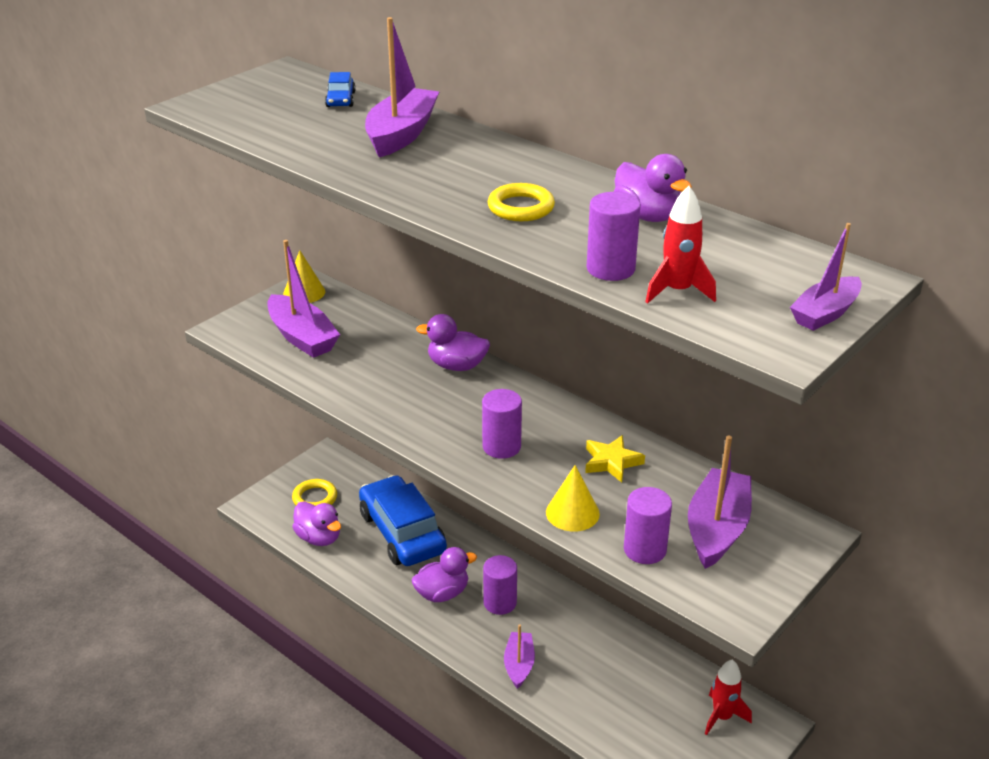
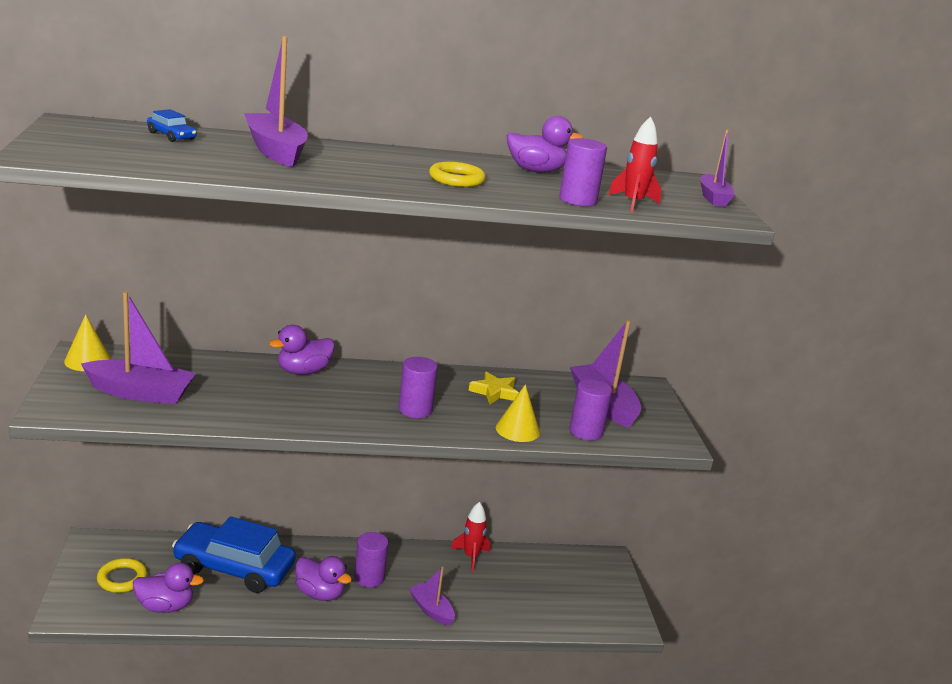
camera: 50 degrees left, 10 degrees down
(442, 593) = (320, 593): purple duck -> purple duck turned 105 degrees clockwise
(722, 717) = (581, 570): red rocket -> red rocket (471, 557)

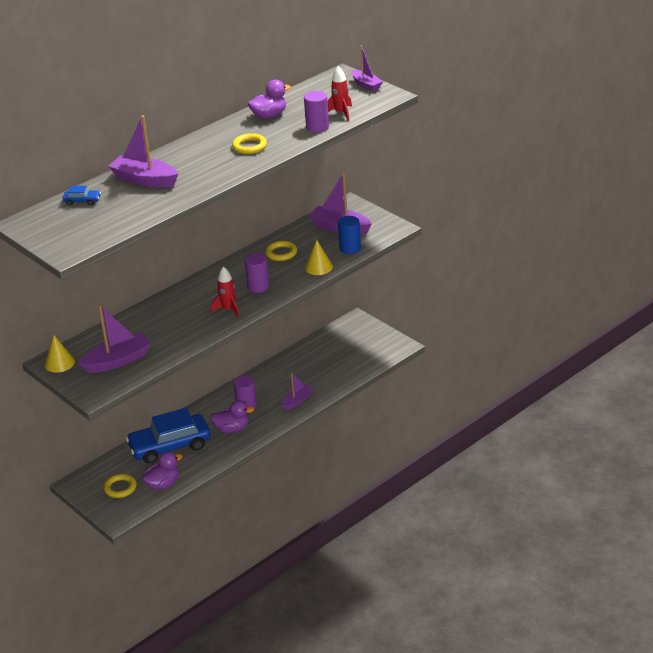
camera: 30 degrees left, 10 degrees up
(303, 371) = (174, 300): purple duck -> none
(431, 610) = (297, 401): purple boat -> purple boat turned 120 degrees clockwise
(471, 557) = (285, 363): red rocket -> red rocket (228, 310)
(494, 392) = (281, 253): yellow star -> yellow ring
(586, 432) = (350, 248): purple cylinder -> blue cylinder

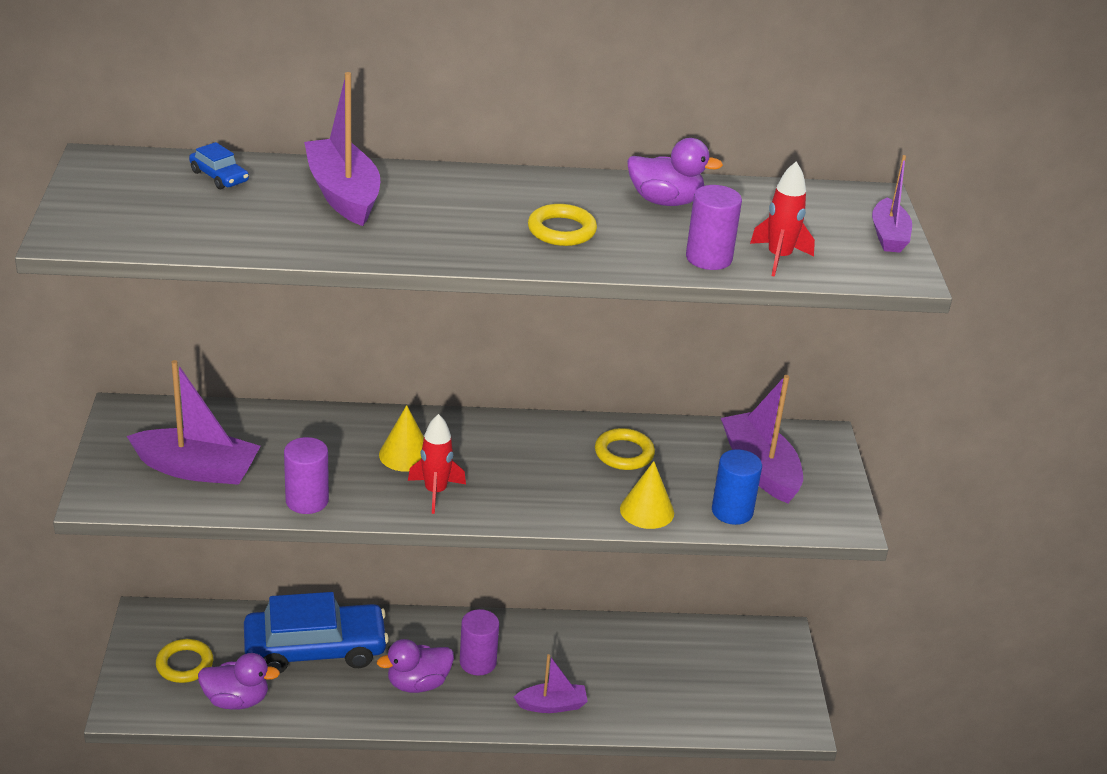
camera: 35 degrees right, 0 degrees up
(59, 363) = (133, 422): yellow cone -> yellow cone (405, 454)
(170, 446) = (315, 649): blue car -> blue car turned 150 degrees clockwise
(232, 429) = (418, 683): purple duck -> purple duck turned 120 degrees clockwise
(258, 286) = (523, 484): purple cylinder -> purple cylinder (307, 501)

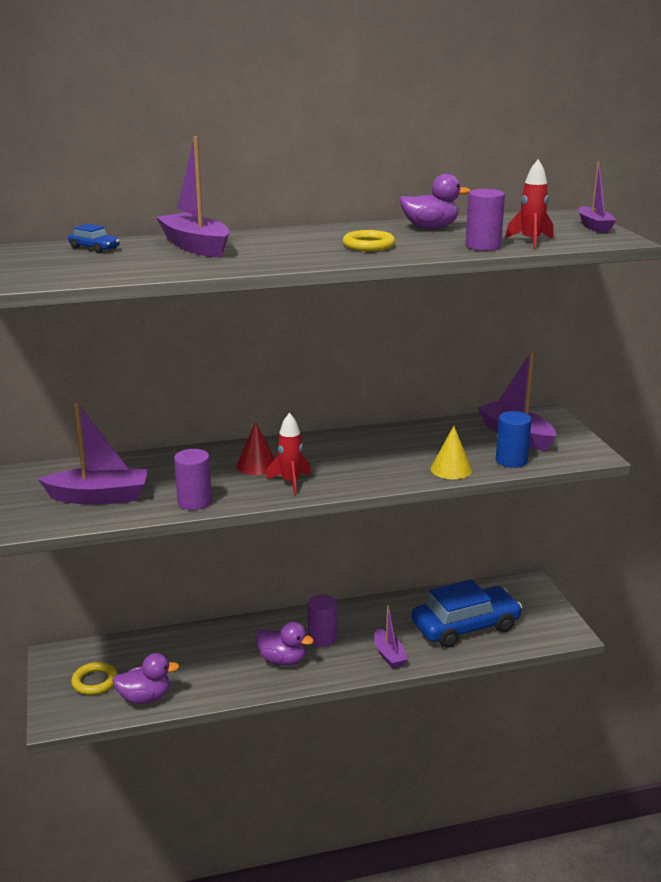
camera: 10 degrees left, 10 degrees down
(315, 649) = (195, 652): blue car -> blue car (465, 626)
(405, 454) = (257, 465): yellow cone -> red cone
(418, 683) = (282, 660): purple duck -> purple duck turned 120 degrees counterclockwise
(552, 705) = (389, 655): purple boat -> purple boat turned 90 degrees clockwise
(624, 453) = (416, 441): yellow ring -> none

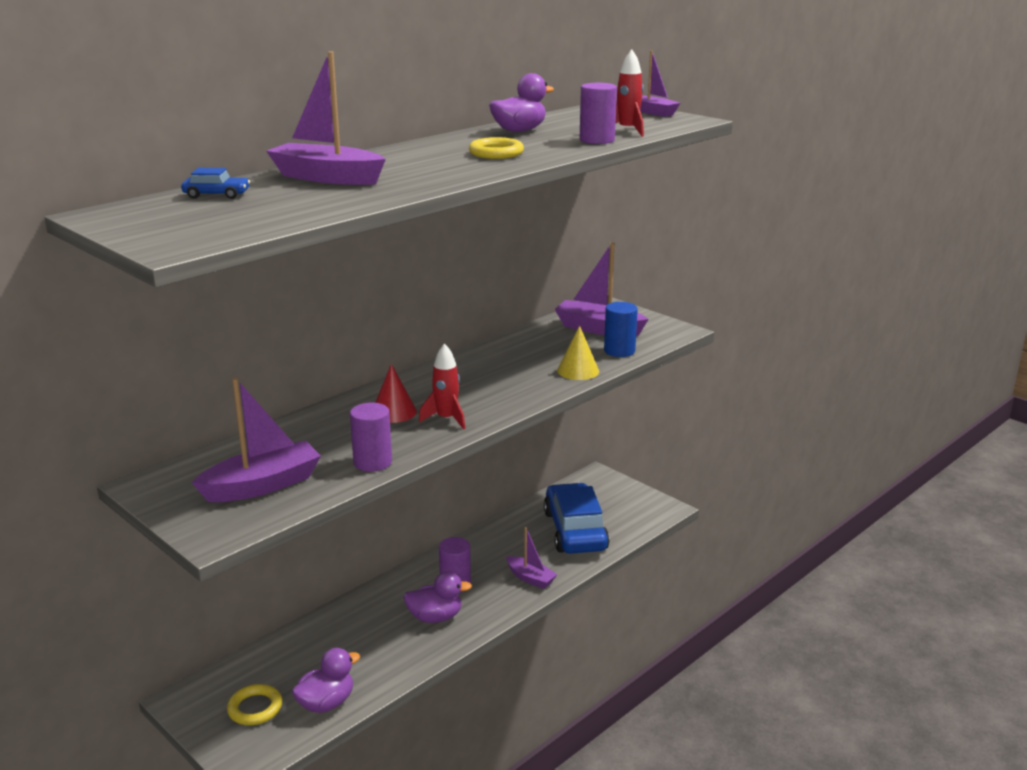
camera: 30 degrees left, 0 degrees up
(465, 626) = (575, 530): blue car -> blue car turned 45 degrees counterclockwise

